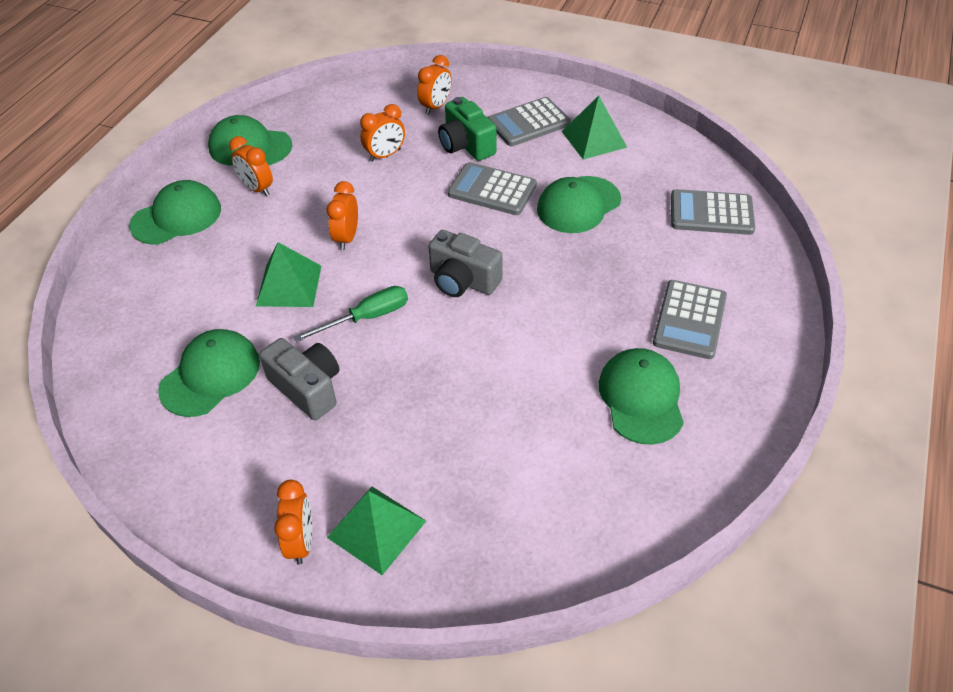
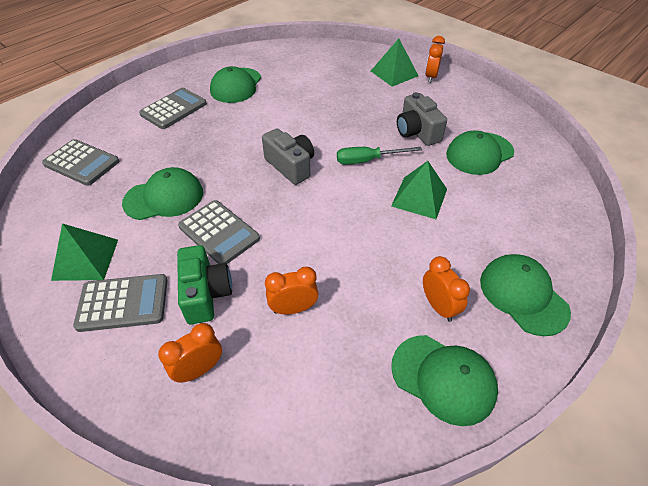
camera: 160 degrees left, 0 degrees up
(176, 217) = (523, 295): green cap -> green cap turned 75 degrees clockwise
(347, 238) = (363, 224): orange clock -> none

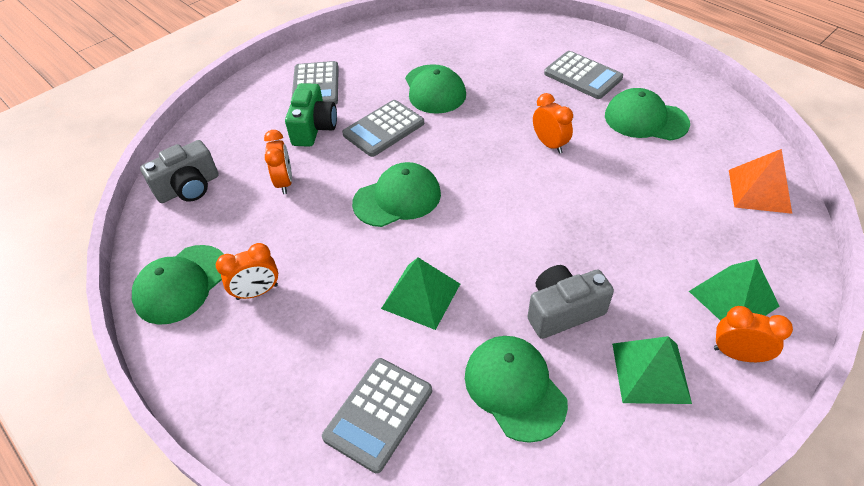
camera: 95 degrees right, 0 degrees up
(81, 163) = (485, 34): grey calculator -> grey calculator (378, 413)
(85, 259) = (364, 59): green pyramid -> green pyramid (650, 372)
(199, 369) = (244, 132): orange clock -> orange clock (549, 144)
(206, 294) = (314, 128): green camera -> green camera turned 75 degrees counterclockwise
(291, 166) = (482, 175): grey camera -> grey camera (189, 188)
(310, 54) = (759, 191): none -> orange pyramid
(368, 160) = (494, 248): green screwdriver -> none
(523, 295) = (249, 377): green cap -> green cap (397, 198)

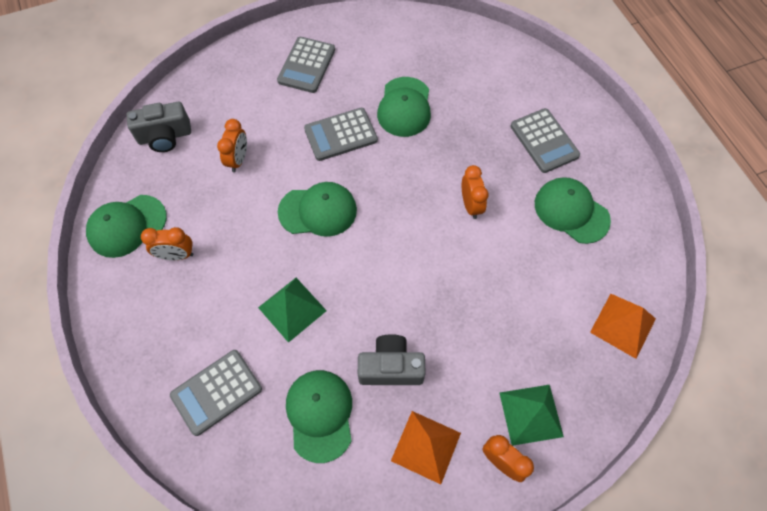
camera: 20 degrees right, 15 degrees up
(314, 128) = (285, 112): green camera -> none
(650, 372) = (426, 446): green pyramid -> orange pyramid

